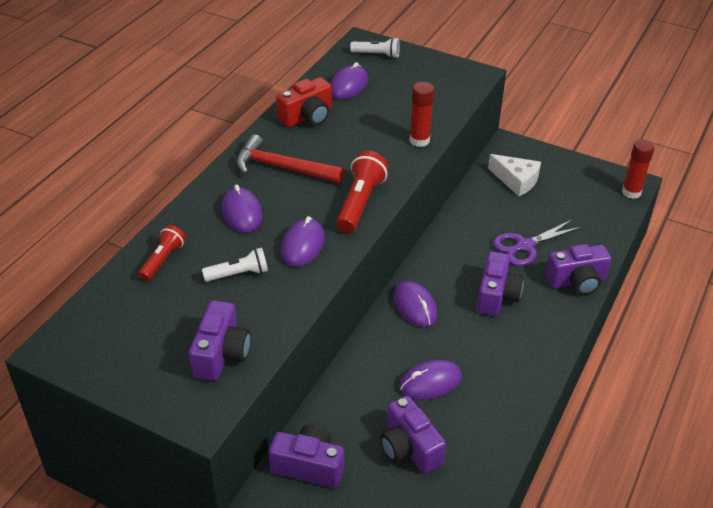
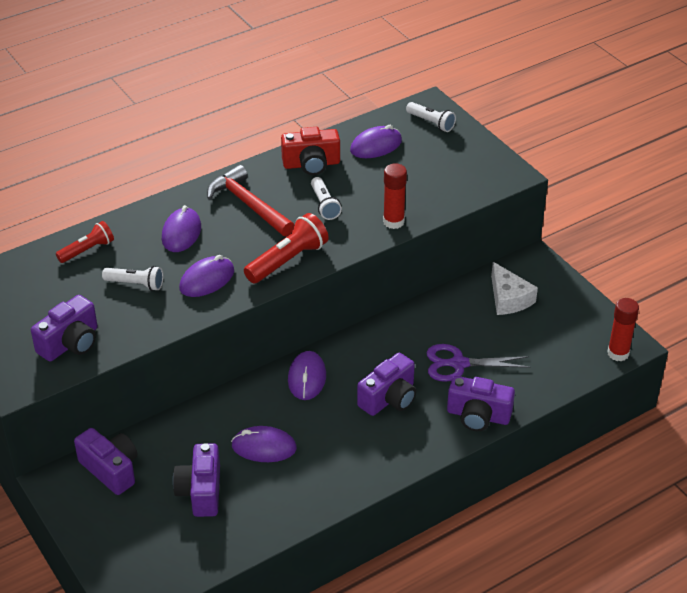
camera: 30 degrees right, 0 degrees up
(349, 146) = (324, 205): none -> white flashlight

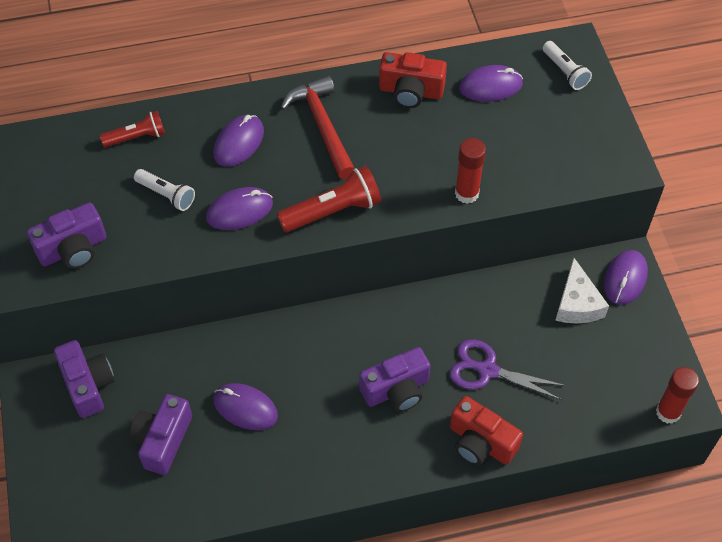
camera: 20 degrees right, 15 degrees up
(307, 378) = (322, 337): purple mouse -> purple mouse (625, 279)
(324, 205) = (401, 150): white flashlight -> none
(478, 416) = (480, 442): purple camera -> red camera

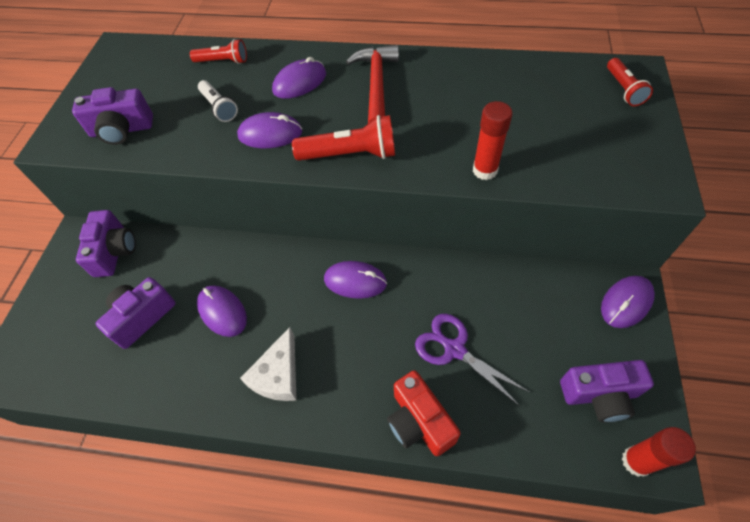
camera: 25 degrees right, 0 degrees up
(396, 390) = (360, 340): purple camera -> purple camera (599, 395)
(410, 91) = (467, 75): red camera -> none
(490, 86) = (544, 86): purple mouse -> purple mouse (355, 281)
(565, 72) = (623, 89): white flashlight -> red flashlight
(577, 303) = (568, 312): white cheese -> white cheese (278, 375)

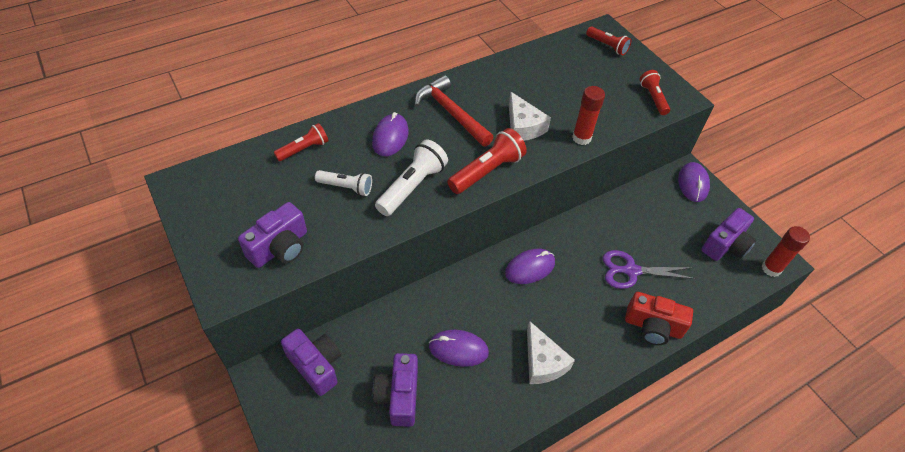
camera: 45 degrees left, 5 degrees down
(270, 134) = (412, 187): purple mouse -> white flashlight
(433, 130) = (523, 126): none -> white cheese
(623, 169) = (653, 98): none -> red flashlight

